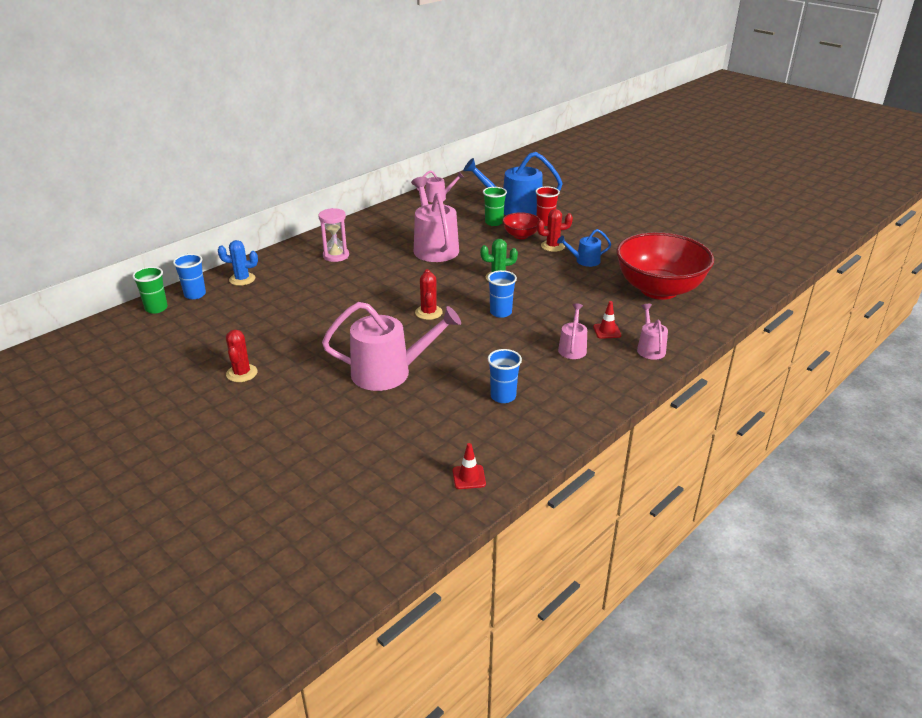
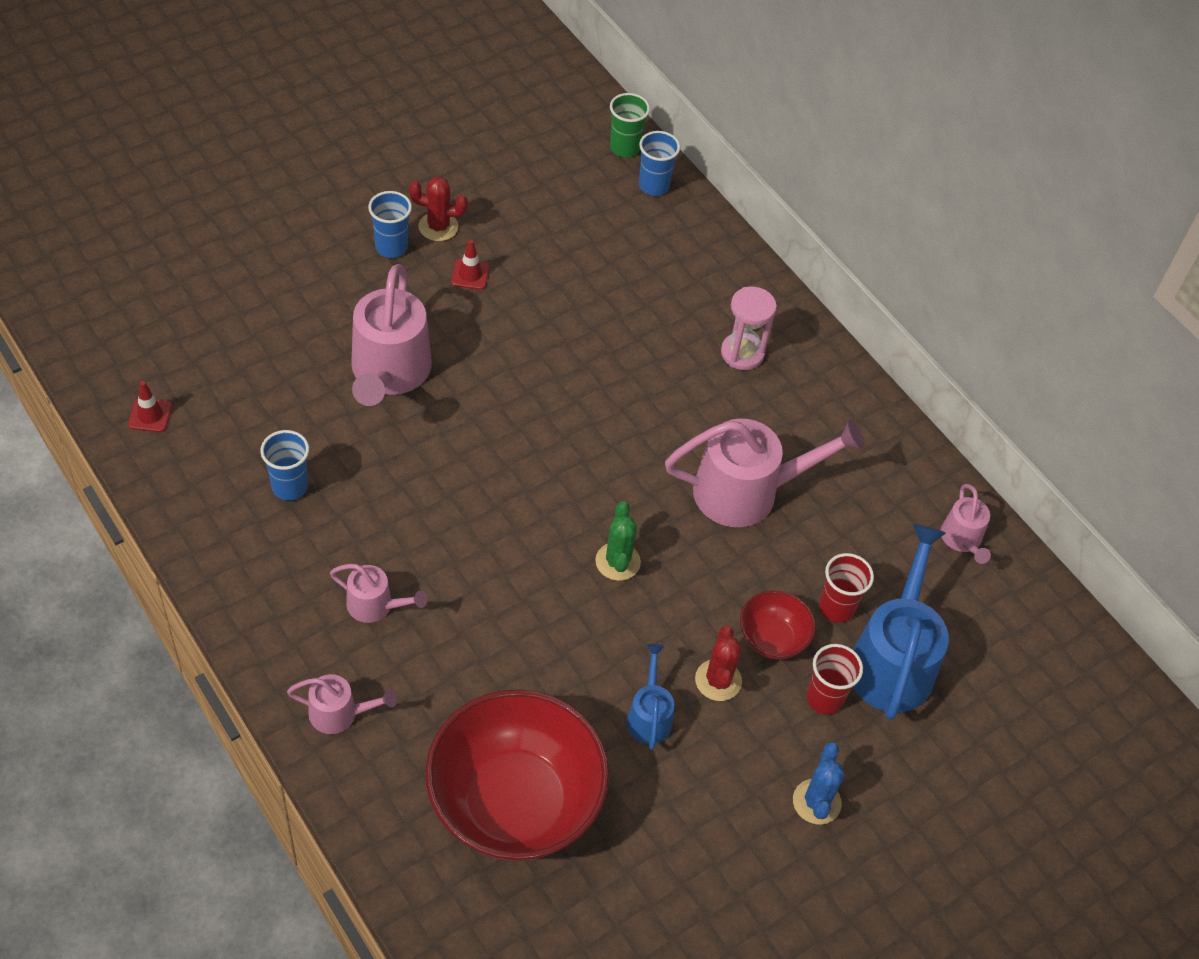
camera: 95 degrees right, 20 degrees up
(242, 279) = (687, 237): blue cactus -> blue cactus (816, 802)
(428, 312) = (530, 444): red cactus -> none
(494, 222) = (836, 608): green cup -> red cup
(500, 312) = (505, 537): blue cup -> blue cup (391, 247)
(607, 331) = (407, 669): red traffic cone -> red traffic cone (470, 274)

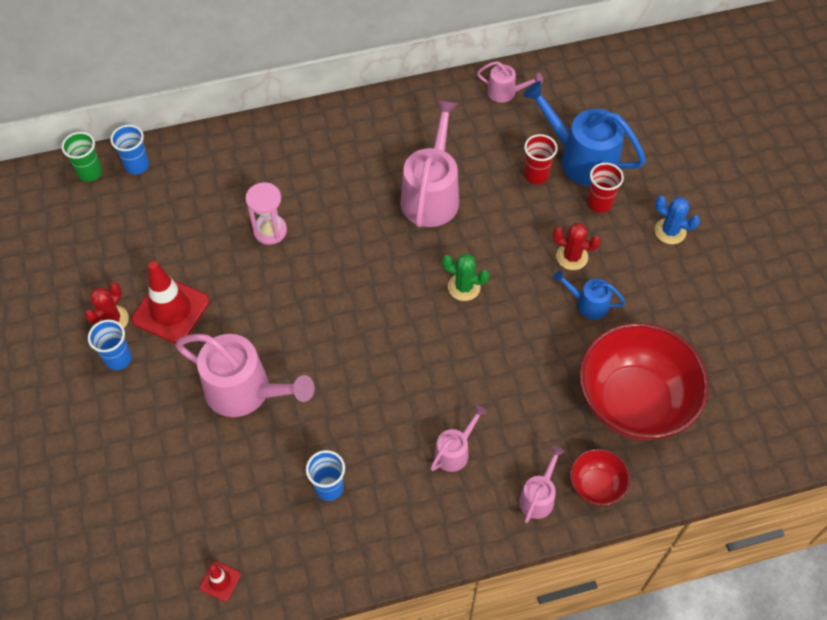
camera: 65 degrees left, 5 degrees up
(470, 274) = (171, 310): red traffic cone -> red traffic cone, size x2.14
(742, 353) = (315, 160): pink hourglass -> pink hourglass (270, 231)
(772, 639) = (549, 217): red bowl -> red bowl (596, 485)

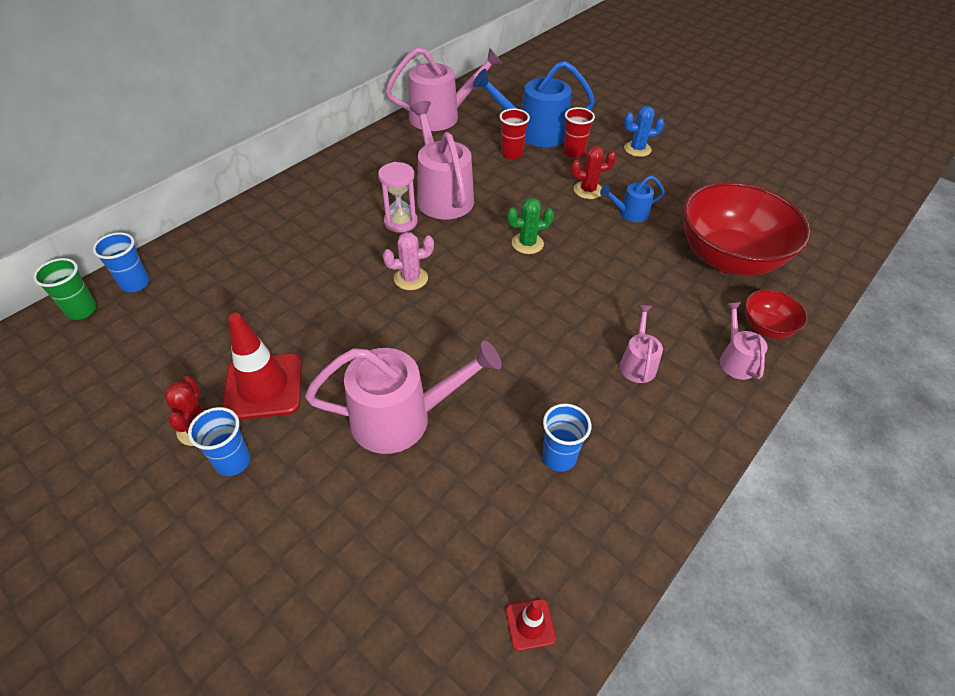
camera: 35 degrees left, 10 degrees down
(270, 231) = (318, 277): pink hourglass -> pink hourglass (400, 222)
(339, 271) = (411, 278): none -> pink cactus
(505, 92) = (441, 116): pink watering can -> pink watering can, size x1.96

